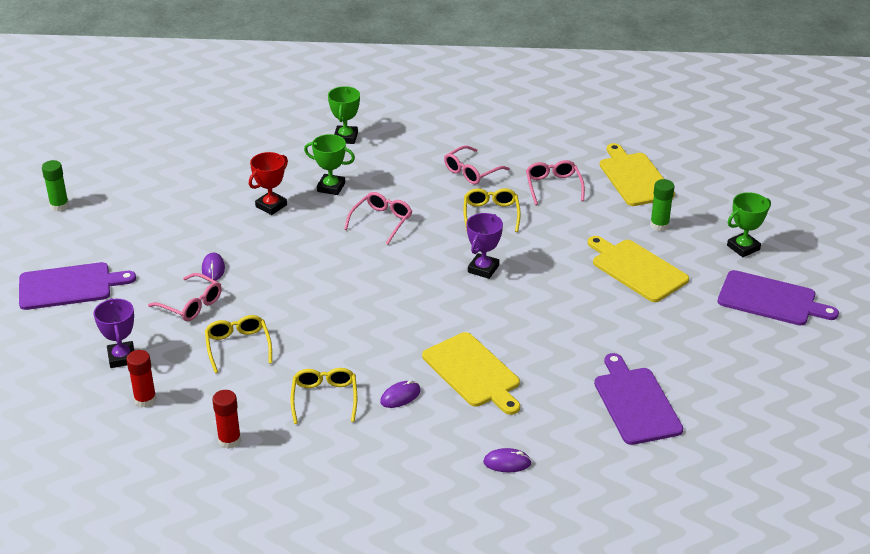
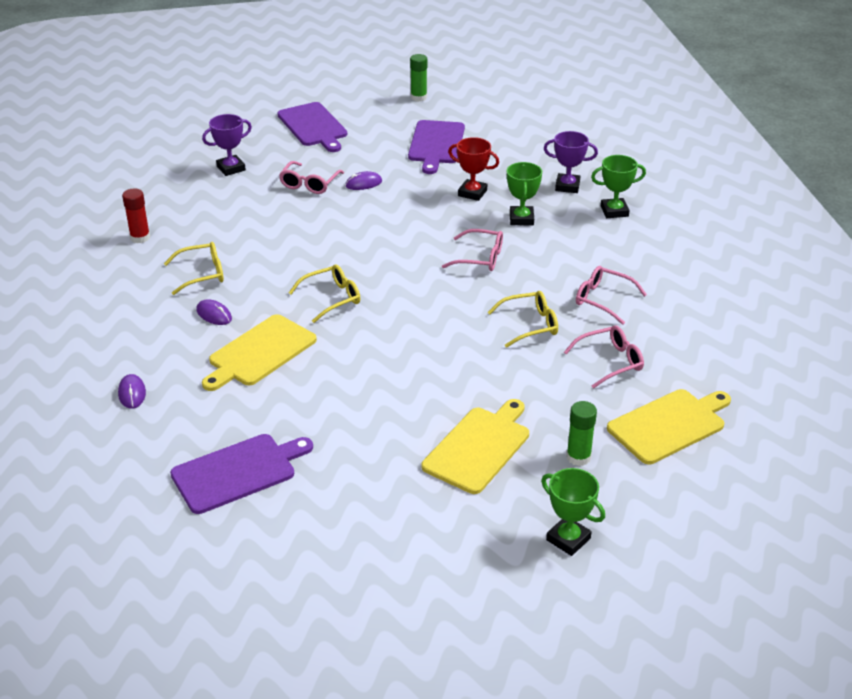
camera: 75 degrees right, 0 degrees up
(145, 399) = (182, 189): red glue stick -> none
(238, 346) = (260, 217): yellow glasses -> yellow glasses (332, 298)
(483, 269) = (429, 334): purple trophy -> purple trophy (567, 186)
(770, 300) = (466, 574): purple cutting board -> purple cutting board (436, 144)

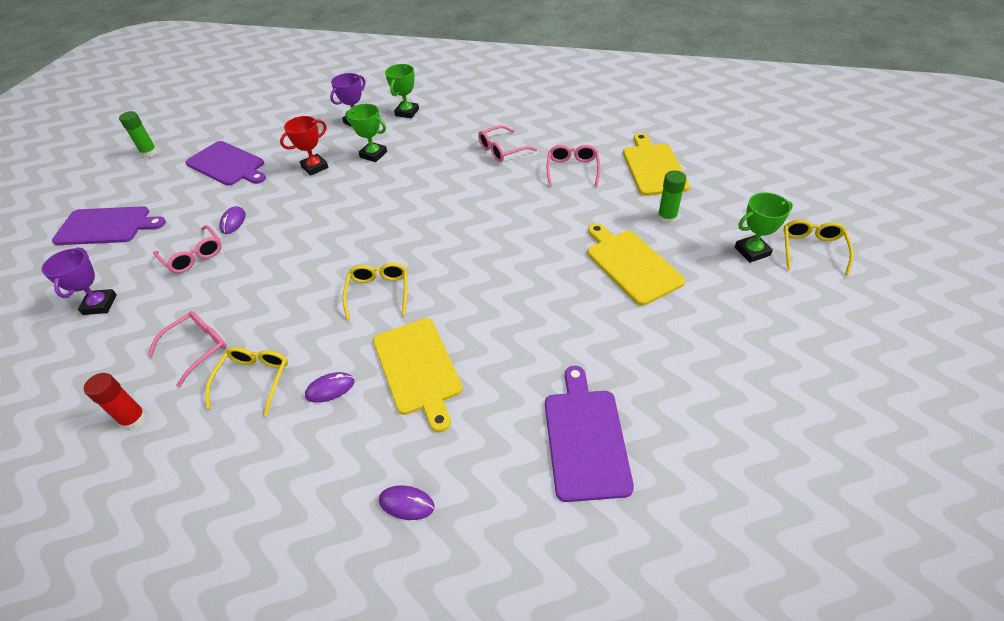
camera: 60 degrees left, 10 degrees up
(480, 258) = (402, 190): pink glasses -> pink glasses (197, 348)
(530, 325) = (504, 192): yellow glasses -> yellow glasses (812, 249)

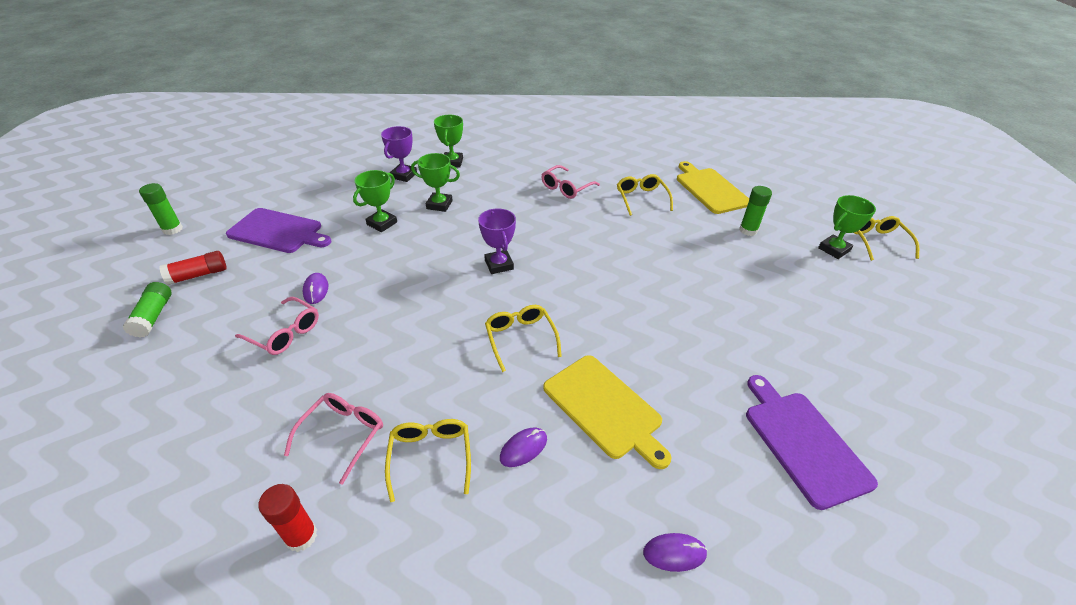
camera: 20 degrees left, 5 degrees down
(100, 304) = (188, 408): purple trophy -> purple trophy (499, 265)
(106, 226) = (153, 316): purple cutting board -> green glue stick
(151, 196) = (198, 275): none -> red glue stick
(315, 167) = (382, 223): red trophy -> green trophy
(572, 170) = (641, 198): pink glasses -> yellow glasses
(631, 264) = (743, 274): yellow cutting board -> none

